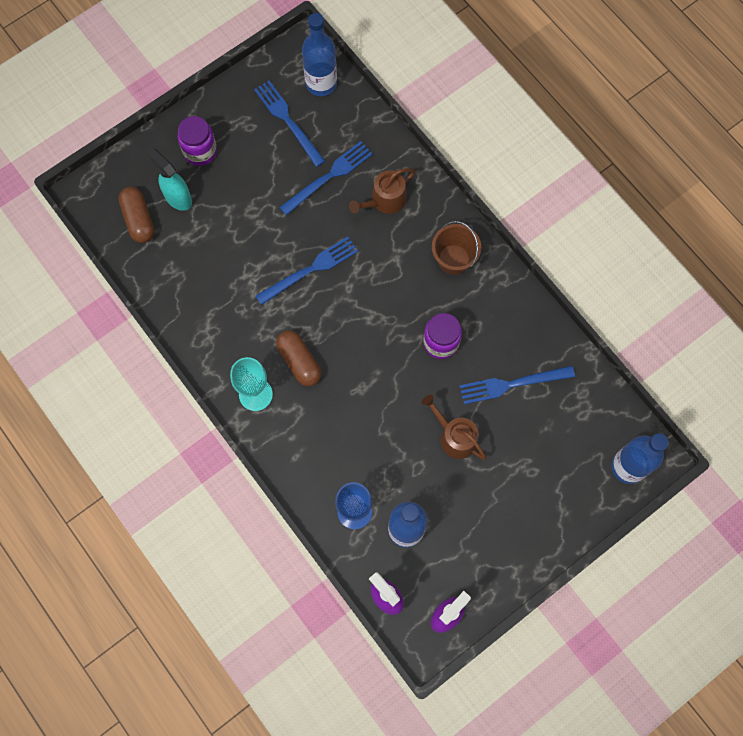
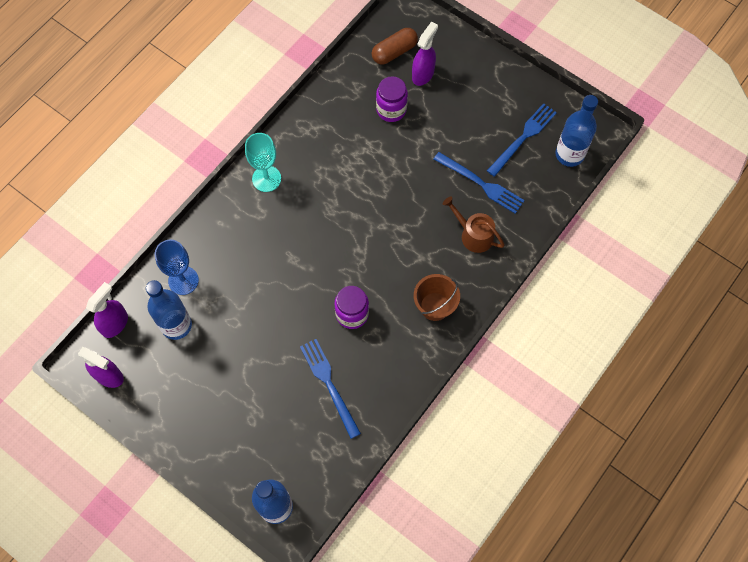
camera: 75 degrees right, 5 degrees down
(177, 197) = (423, 74): turquoise spray bottle -> purple spray bottle
(200, 151) = (470, 79): purple jar -> purple jar (391, 110)
(299, 361) = (304, 204): brown capsule -> none
(310, 270) = (389, 191): blue fork -> none
(454, 436) = (268, 346): brown watering can -> none

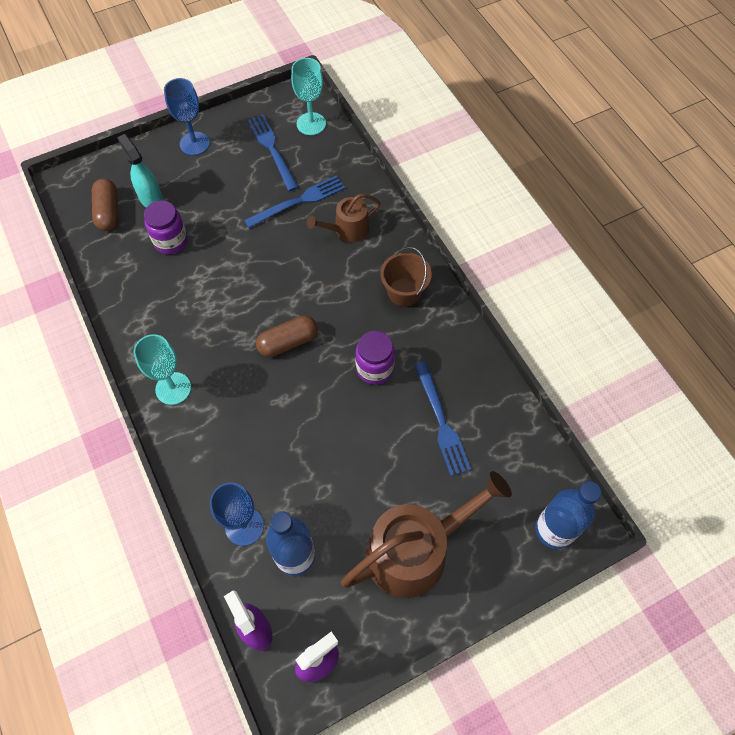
camera: 65 degrees left, 5 degrees down
(216, 408) = (416, 550): none -> brown watering can
(329, 384) = (441, 421): blue fork -> blue fork turned 105 degrees counterclockwise
(344, 239) = (288, 342): none -> brown capsule
(423, 74) = (151, 198): purple spray bottle -> turquoise spray bottle
(495, 76) = (194, 143): none -> blue goblet
(569, 154) = (311, 124): blue bottle -> turquoise goblet

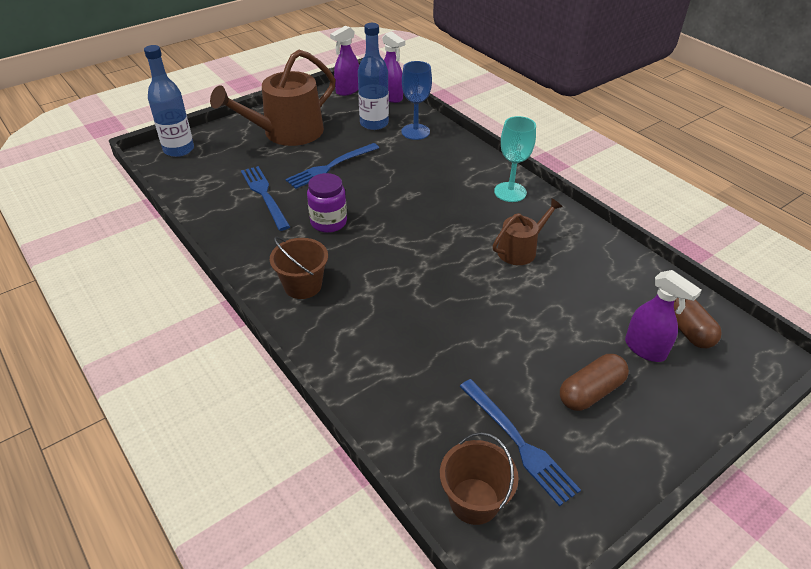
camera: 170 degrees right, 20 degrees down
(151, 198) = (645, 349): turquoise spray bottle -> purple spray bottle
(171, 241) = (588, 304): purple jar -> none
(194, 143) = (639, 436): blue goblet -> none
(288, 342) = (418, 232): brown capsule -> brown capsule (590, 391)
(298, 201) = (452, 370): blue fork -> blue fork (330, 167)
(311, 124) = (474, 501): turquoise goblet -> brown bucket
(347, 230) = (380, 343): brown watering can -> brown watering can (520, 249)

